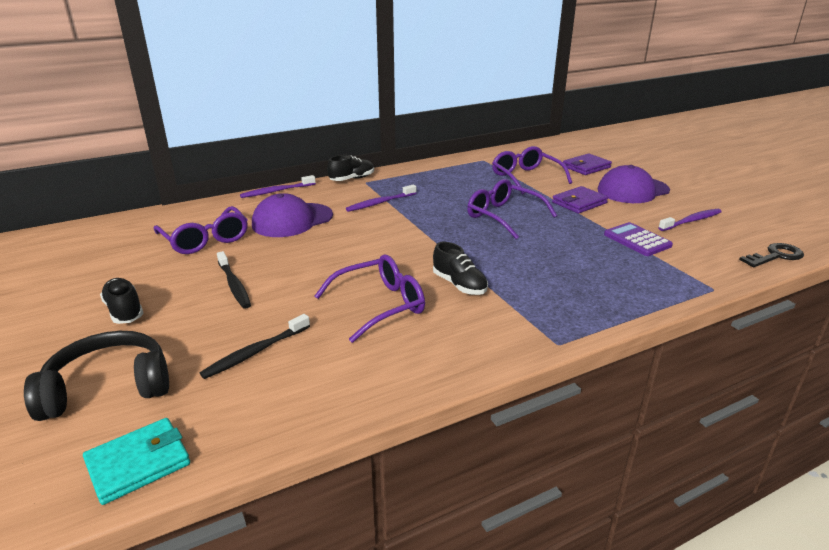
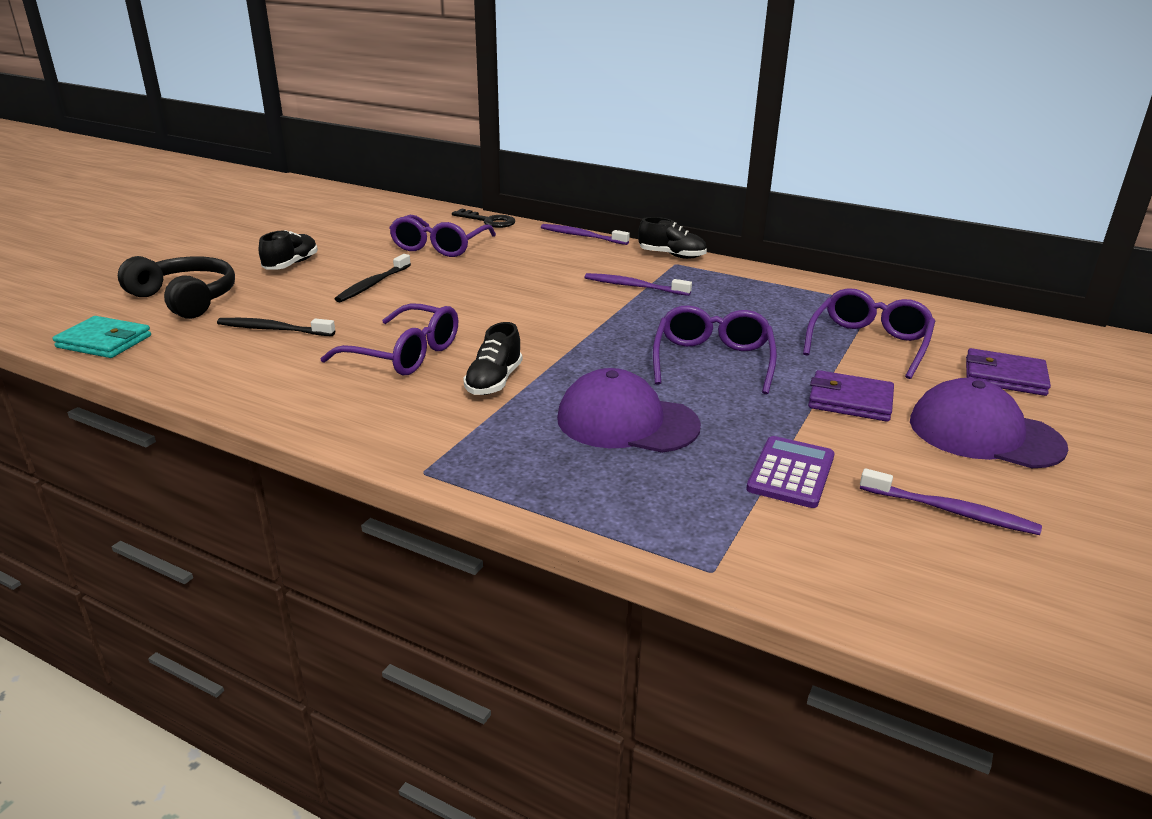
camera: 55 degrees right, 0 degrees up
(292, 220) = (528, 263): purple cap -> purple cap (627, 422)
(775, 256) = (940, 626): black key -> black key (488, 221)

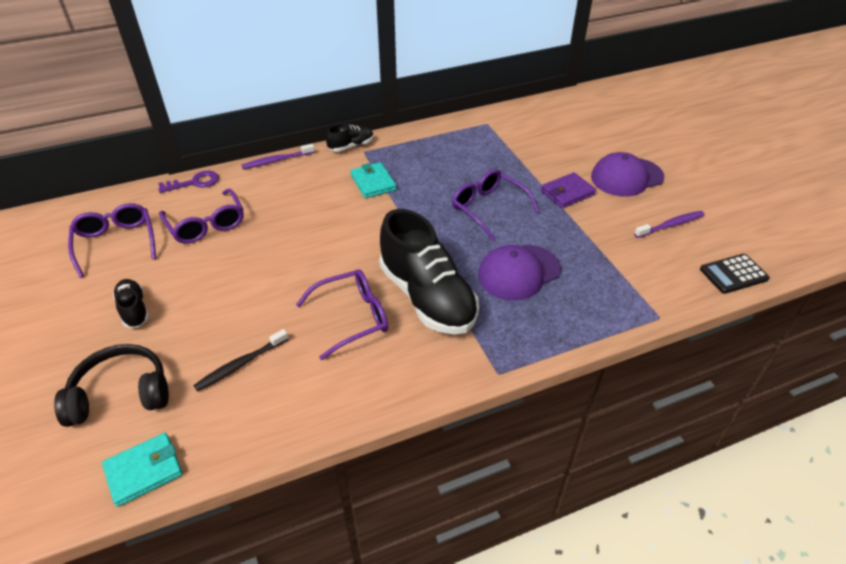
camera: 50 degrees left, 15 degrees up
(372, 284) = (228, 285): black toothbrush -> none
(488, 221) = (194, 183): black key -> purple key
(494, 381) = (427, 297): black shoe -> black shoe, size x2.15
(634, 286) = (373, 182): purple toothbrush -> turquoise wallet
(790, 473) = (608, 249): purple calculator -> none
(869, 343) = (523, 152): purple glasses -> purple glasses (116, 242)
(947, 620) = (733, 274): none -> black calculator
(1004, 376) = (589, 139): purple wallet -> none

